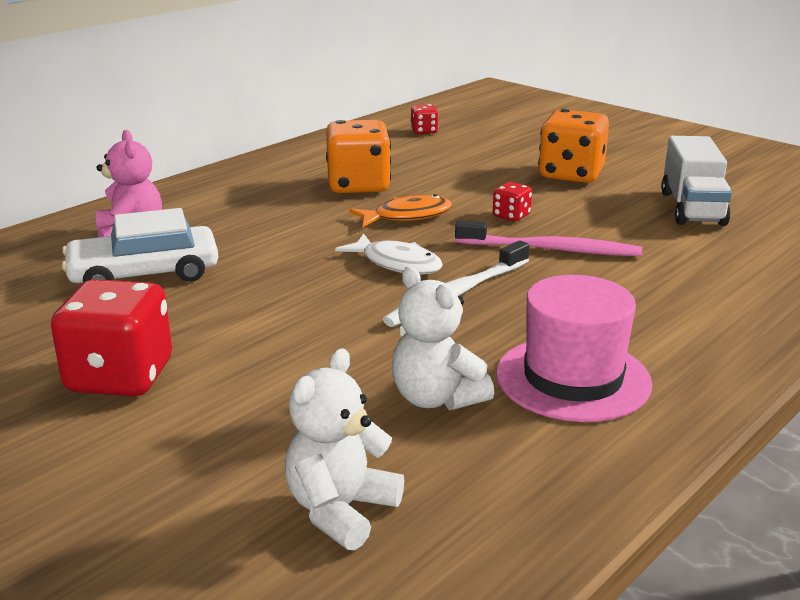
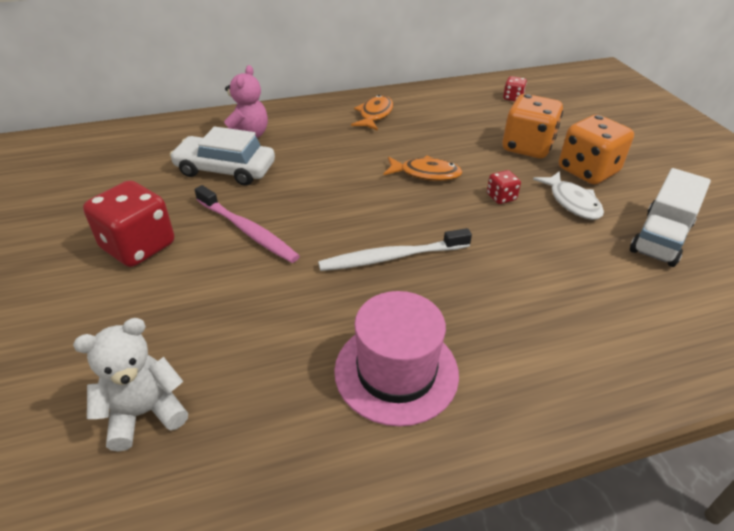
camera: 30 degrees right, 15 degrees up
(279, 179) = (375, 115): none -> orange fish
(358, 186) = (419, 136): orange dice -> orange dice (527, 147)
(397, 264) = (379, 214): white fish -> white fish (572, 202)
(436, 398) = (289, 346): white teddy bear -> none
(551, 249) = (500, 240): pink toothbrush -> pink toothbrush (247, 231)

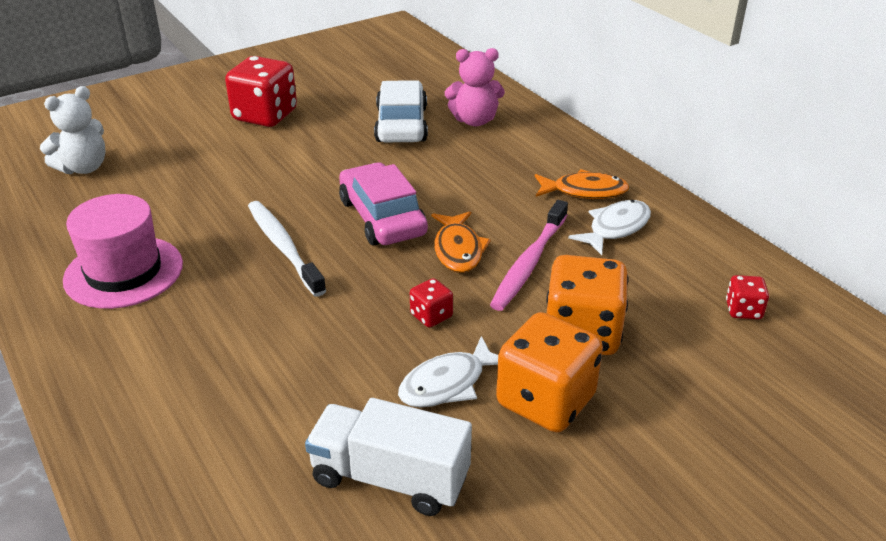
camera: 75 degrees right, 5 degrees down
(145, 413) = (83, 168): white teddy bear -> white teddy bear turned 90 degrees clockwise
(247, 231) = (303, 159): pink toothbrush -> pink toothbrush (529, 263)
(368, 200) = (382, 217): none -> pink car
(422, 114) = (615, 228): none -> white fish

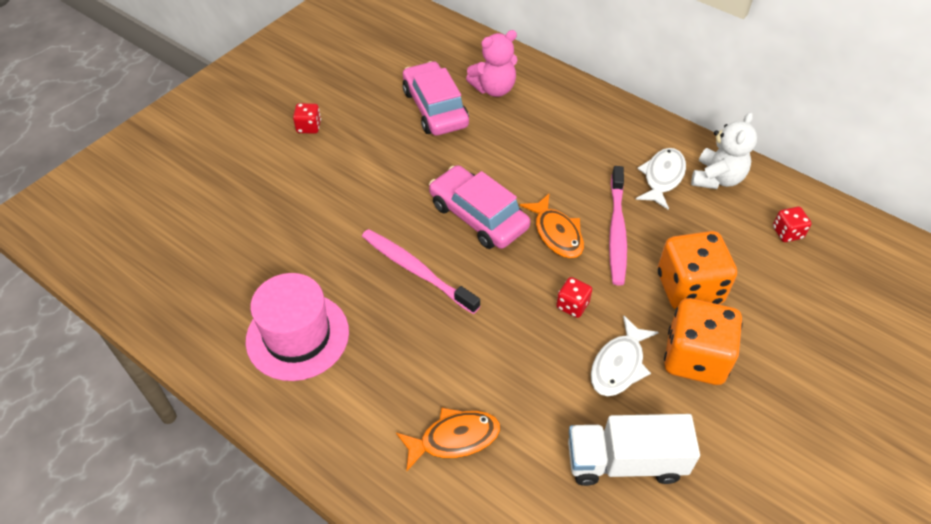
camera: 20 degrees left, 15 degrees up
(83, 168) = (180, 231): white teddy bear -> white teddy bear (717, 178)
(265, 116) = (309, 127): red dice -> red dice, size x0.47
(283, 247) = (416, 270): white toothbrush -> pink toothbrush
(401, 124) = (435, 108): white car -> pink car
(585, 191) = (621, 145): orange fish -> orange fish (454, 438)

